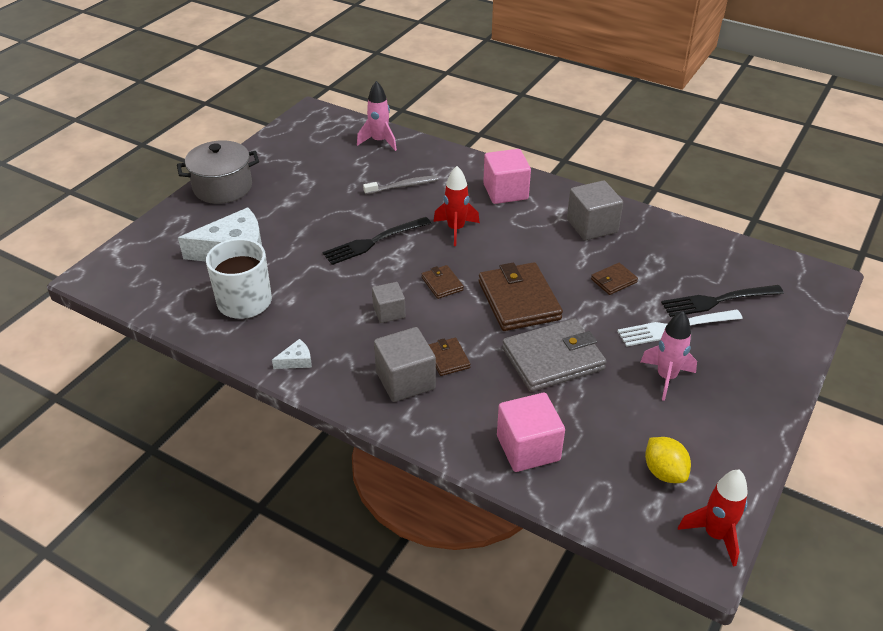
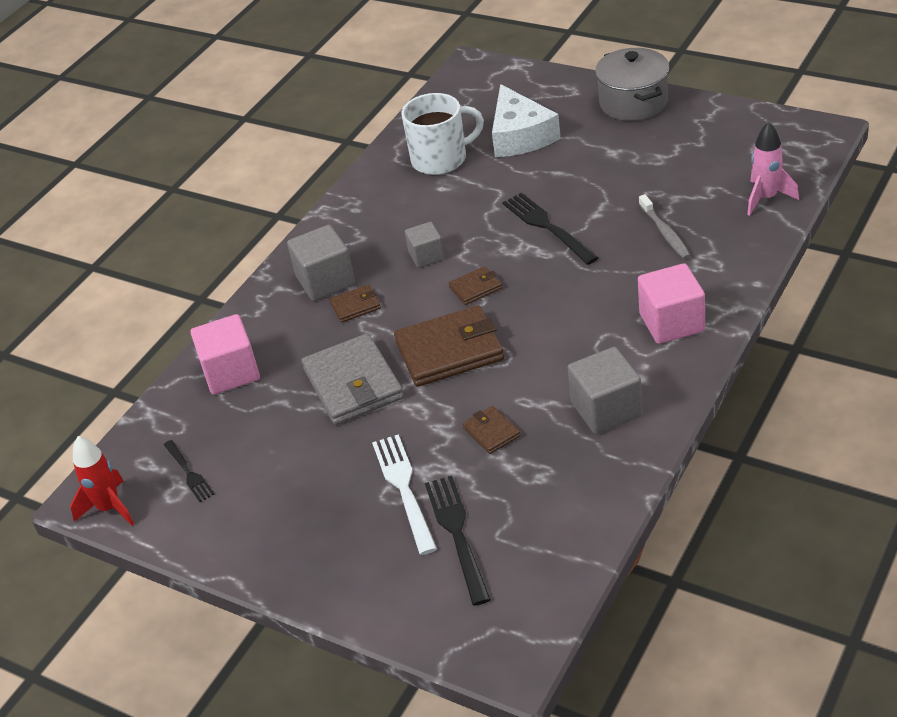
camera: 95 degrees right, 0 degrees up
(296, 360) = (355, 208): white cheese -> none
(456, 229) = (580, 287): red rocket -> none
(664, 472) = (189, 473): yellow lemon -> black fork
(666, 377) = (321, 478): pink rocket -> none

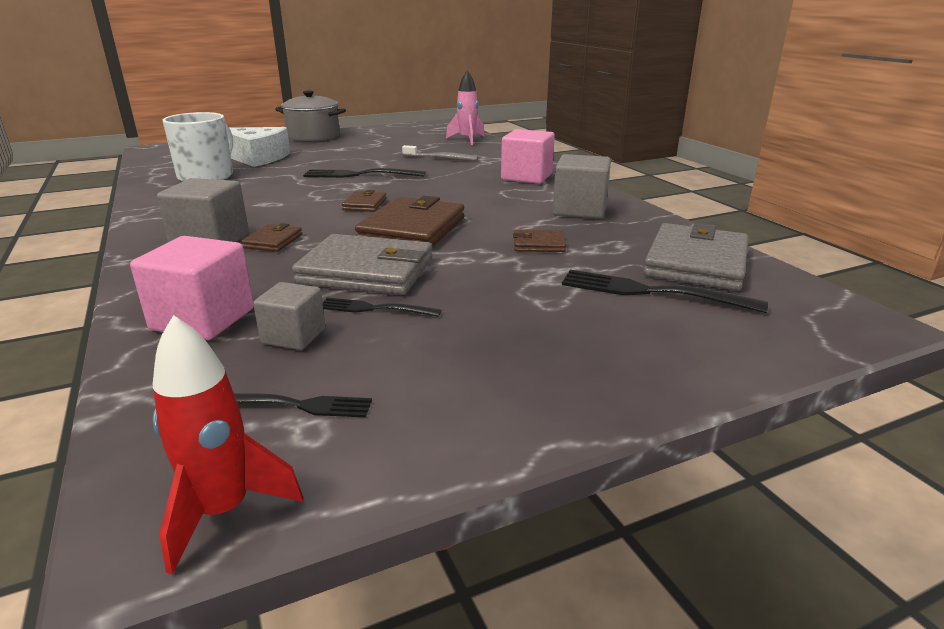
camera: 60 degrees left, 15 degrees down
(306, 426) = (374, 309): none -> black fork
(404, 489) = (553, 294): white fork -> none
(426, 256) = (288, 206): grey cube -> grey cube (293, 336)
(544, 534) = (696, 263): none -> grey wallet

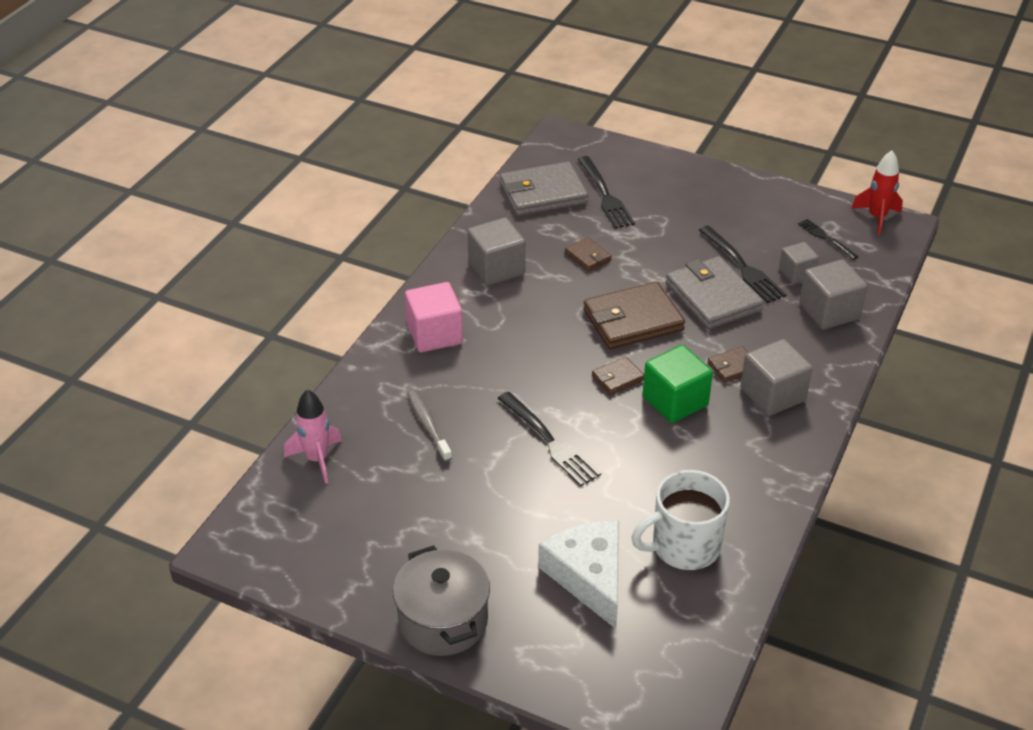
camera: 130 degrees left, 15 degrees up
(203, 319) = (829, 311): pink cube -> grey cube
(299, 211) = (675, 401): none -> green cube
(374, 309) = (742, 267): black fork -> black fork, size x1.66

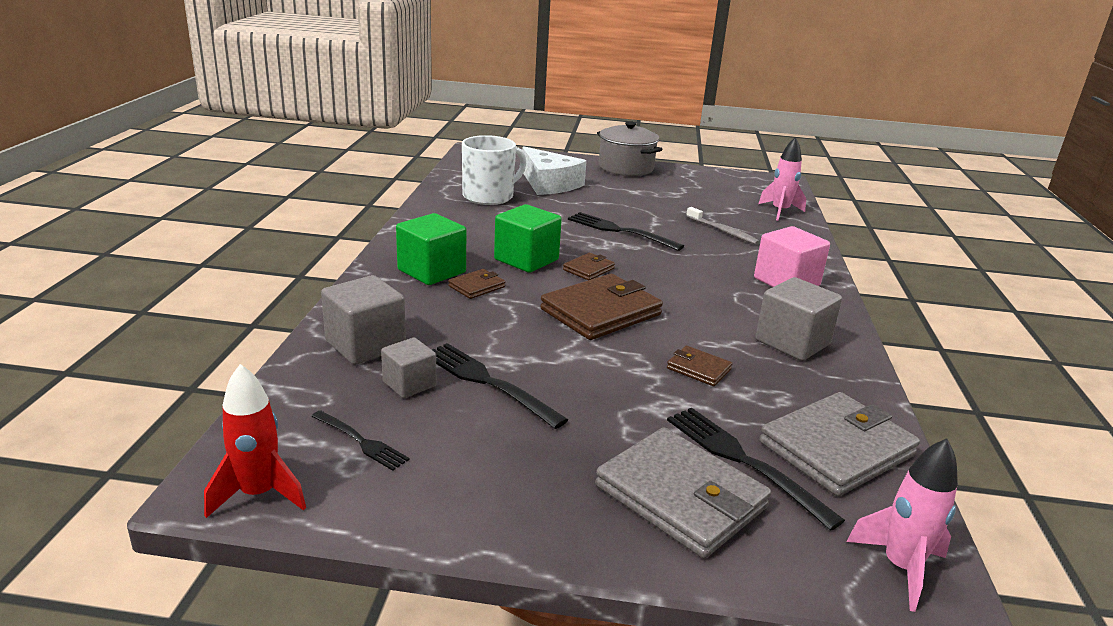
camera: 160 degrees right, 15 degrees down
(568, 142) = (900, 568): none -> pink rocket
(713, 297) = (518, 343): grey wallet -> grey wallet (680, 497)
(772, 395) = (431, 271): grey cube -> green cube

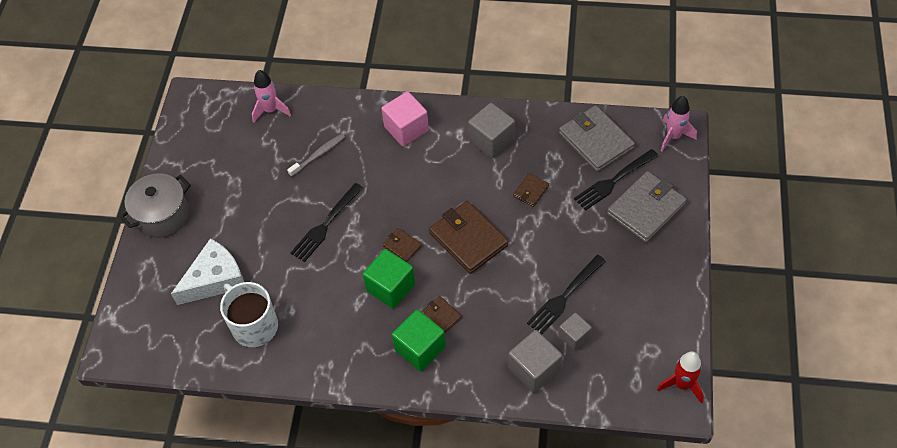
camera: 85 degrees left, 30 degrees up
(361, 441) = (632, 349): black fork -> none

